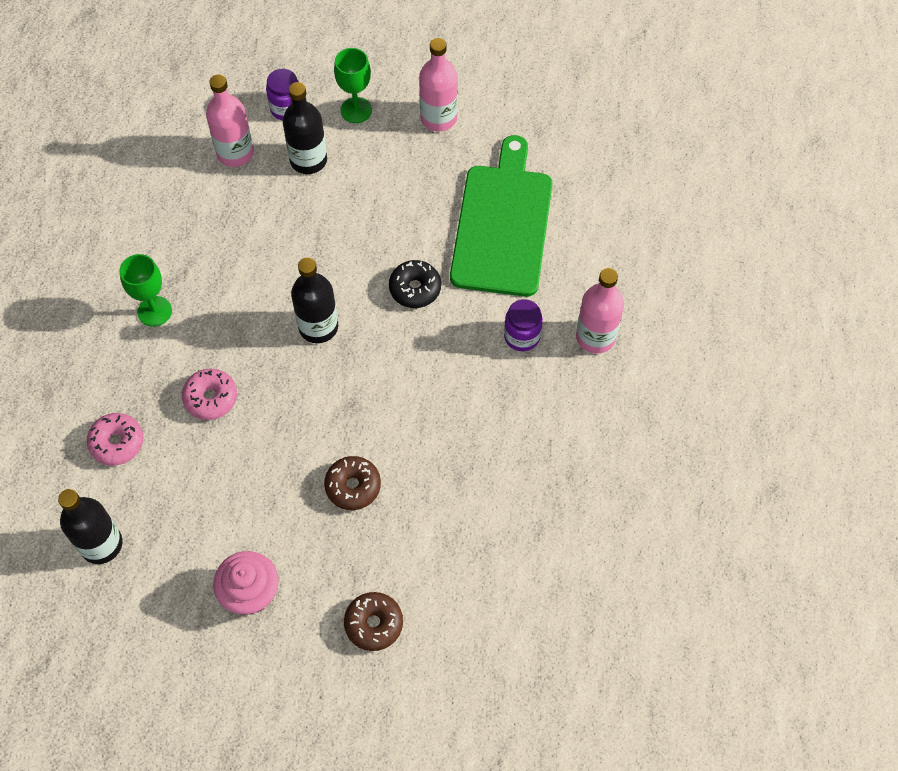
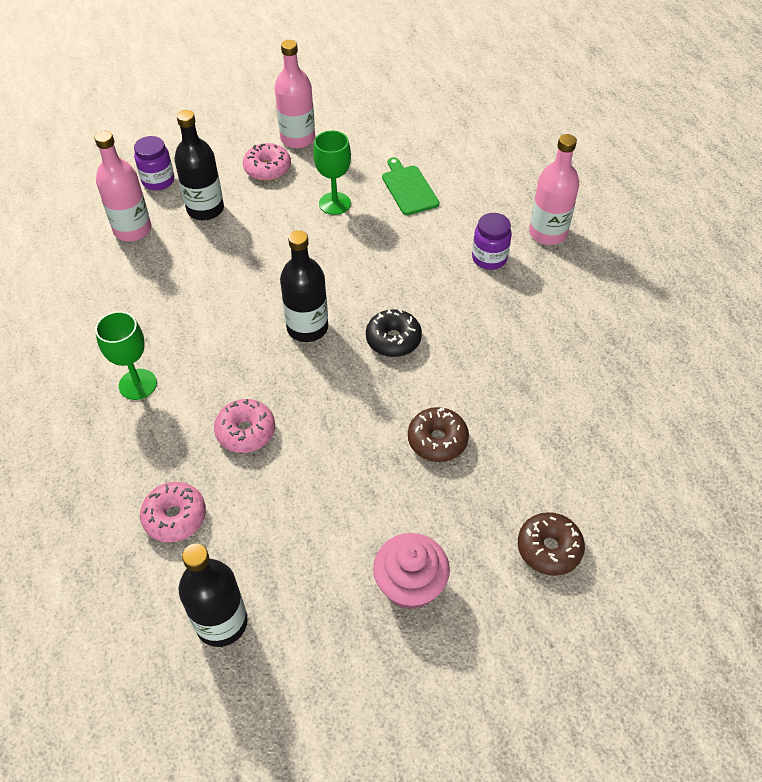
camera: 30 degrees left, 10 degrees down
(356, 110) = (222, 159): green goblet -> green goblet (334, 203)
(389, 140) = (267, 169): none -> pink donut
(415, 288) = (372, 263): black donut -> black donut (393, 339)
(502, 224) = (408, 188): green cutting board -> green cutting board, size x0.47

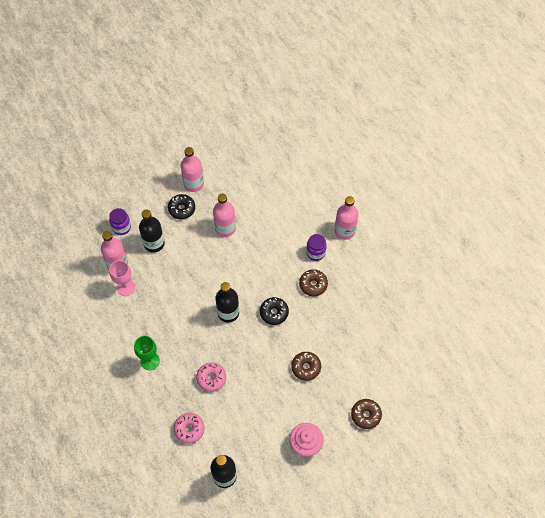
camera: 10 degrees left, 10 degrees up
(134, 265) = (125, 287): none -> pink goblet
(267, 169) = (182, 209): pink donut -> black donut
(334, 203) = (225, 228): green goblet -> pink bottle
(408, 188) = (264, 211): green cutting board -> none
(476, 305) = (313, 285): none -> brown donut

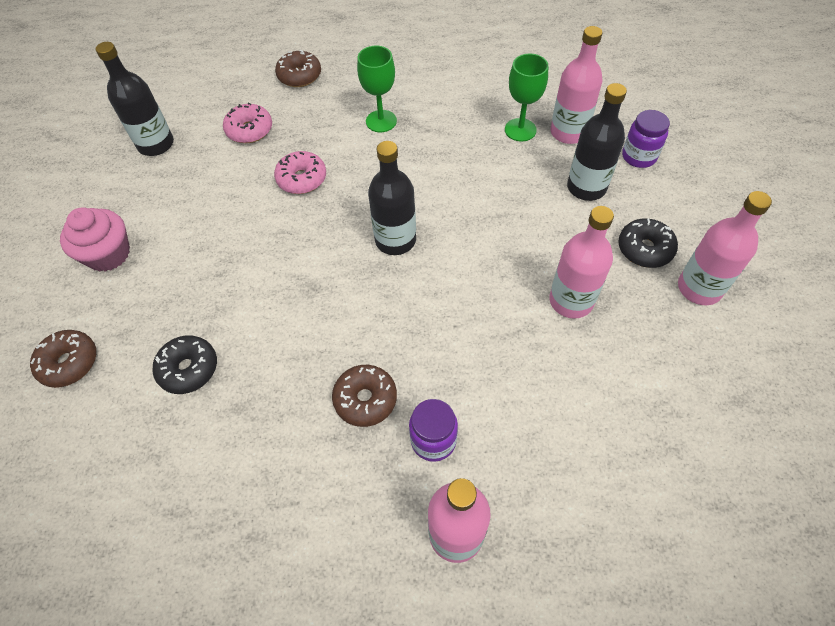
camera: 120 degrees right, 5 degrees down
(125, 287) = (520, 130): pink goblet -> green goblet
(274, 313) = (351, 306): black donut -> black donut (188, 369)
(306, 367) = (220, 310): brown donut -> brown donut (299, 76)

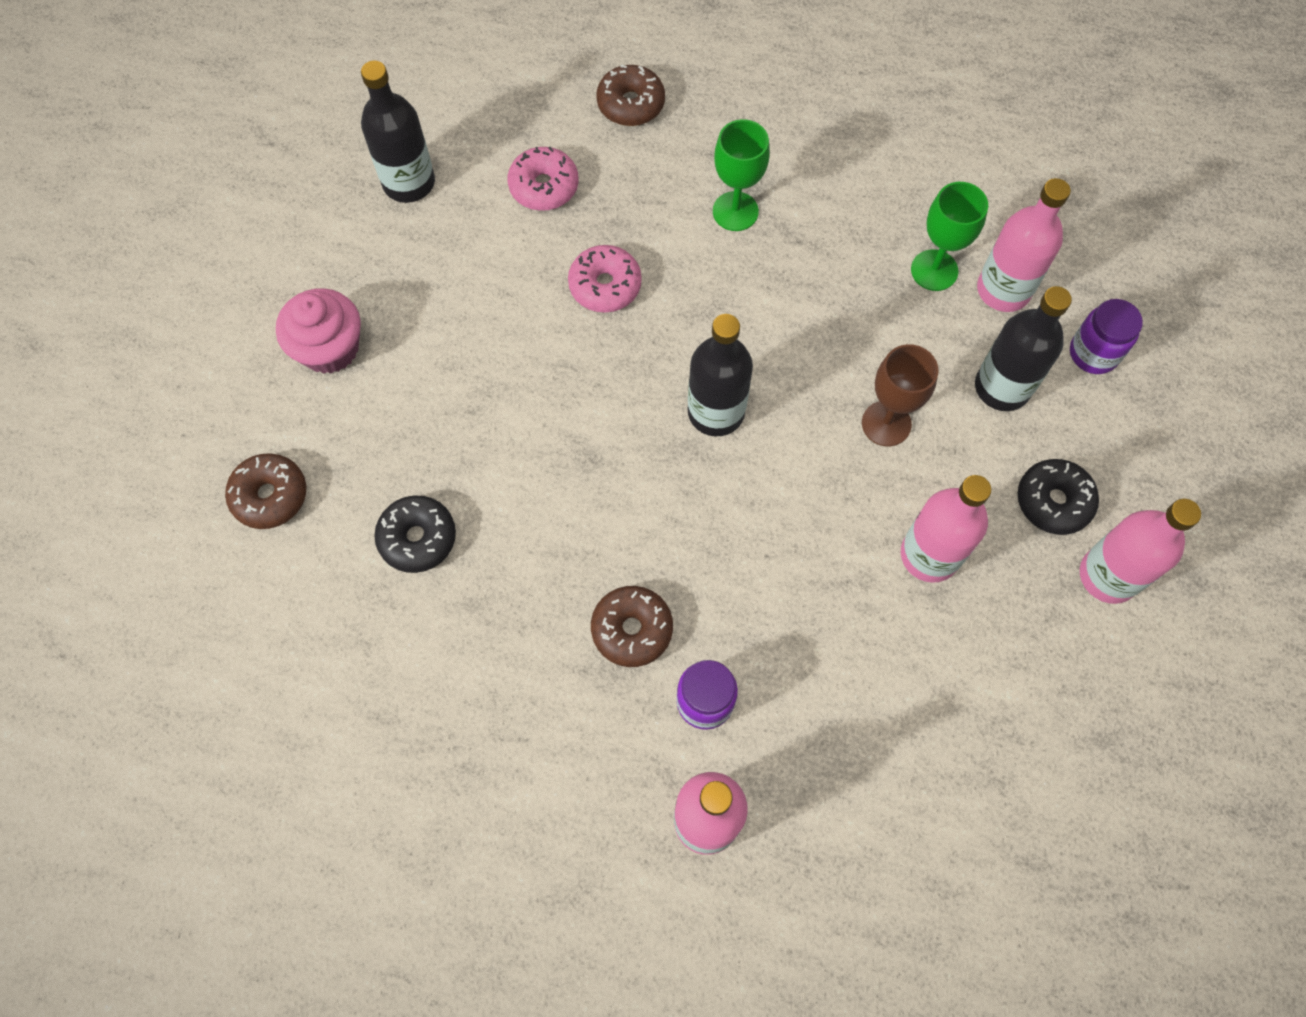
camera: 10 degrees right, 10 degrees up
(515, 224) = (886, 423): none -> brown goblet

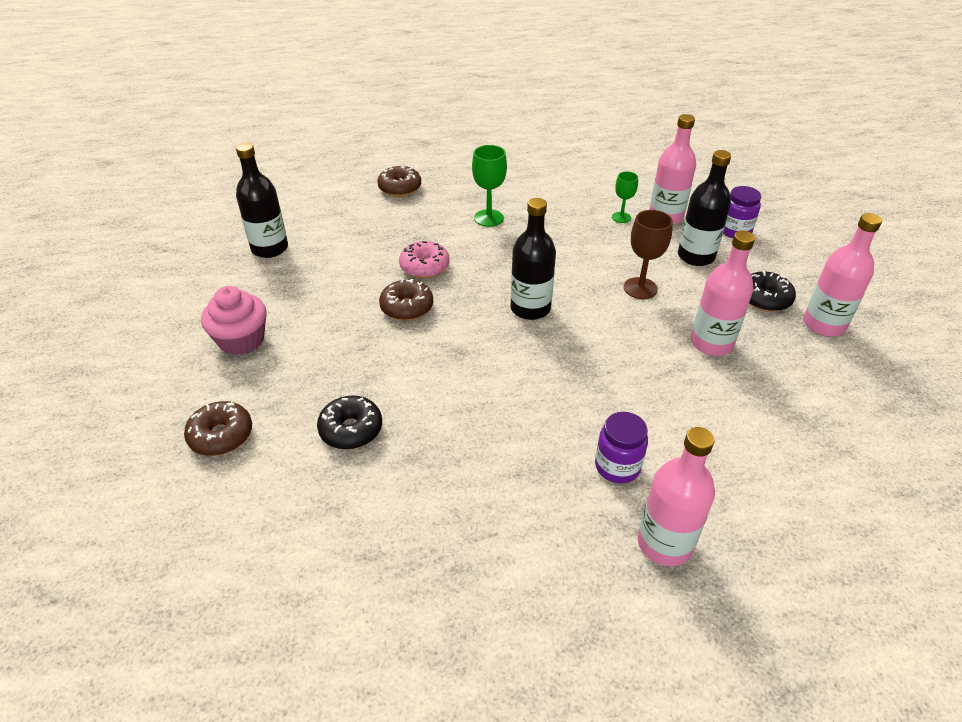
camera: 20 degrees left, 25 degrees down
(544, 186) = (362, 232): pink donut -> none
(632, 629) = (539, 439): brown donut -> brown donut (407, 307)
(934, 270) = (621, 217): green goblet -> green goblet, size x0.64

